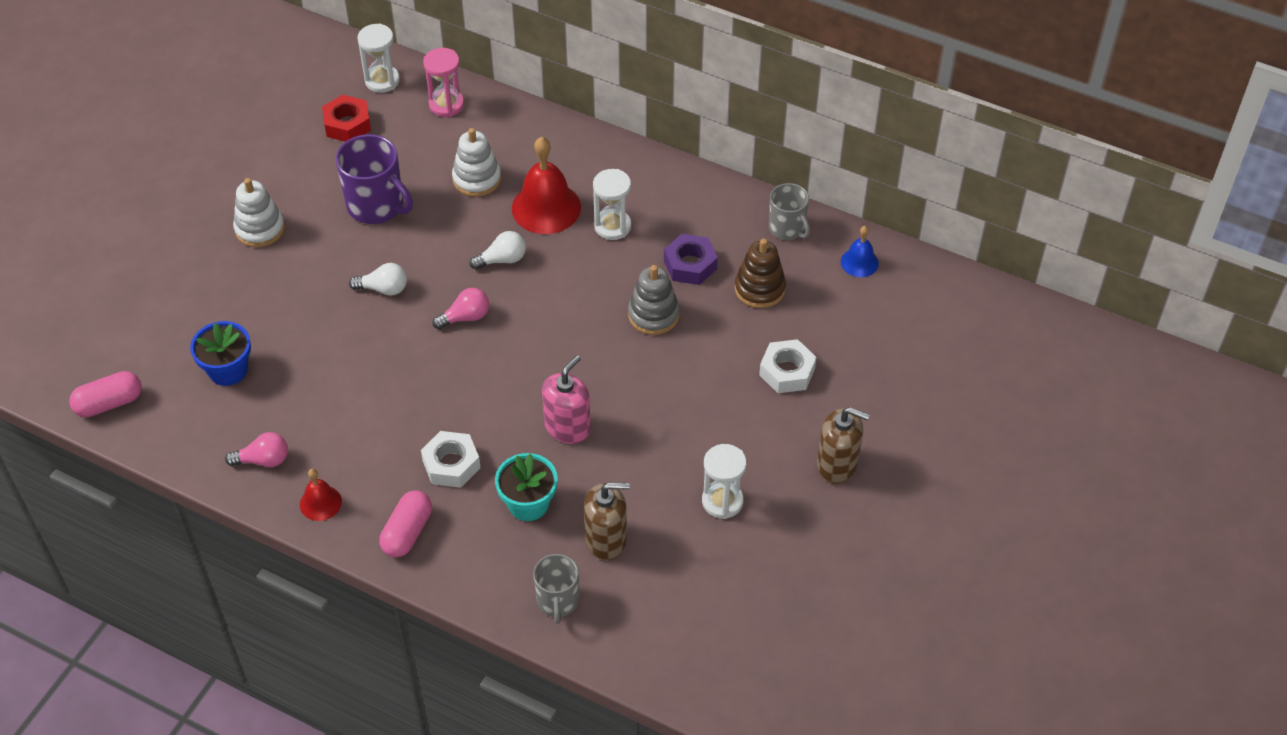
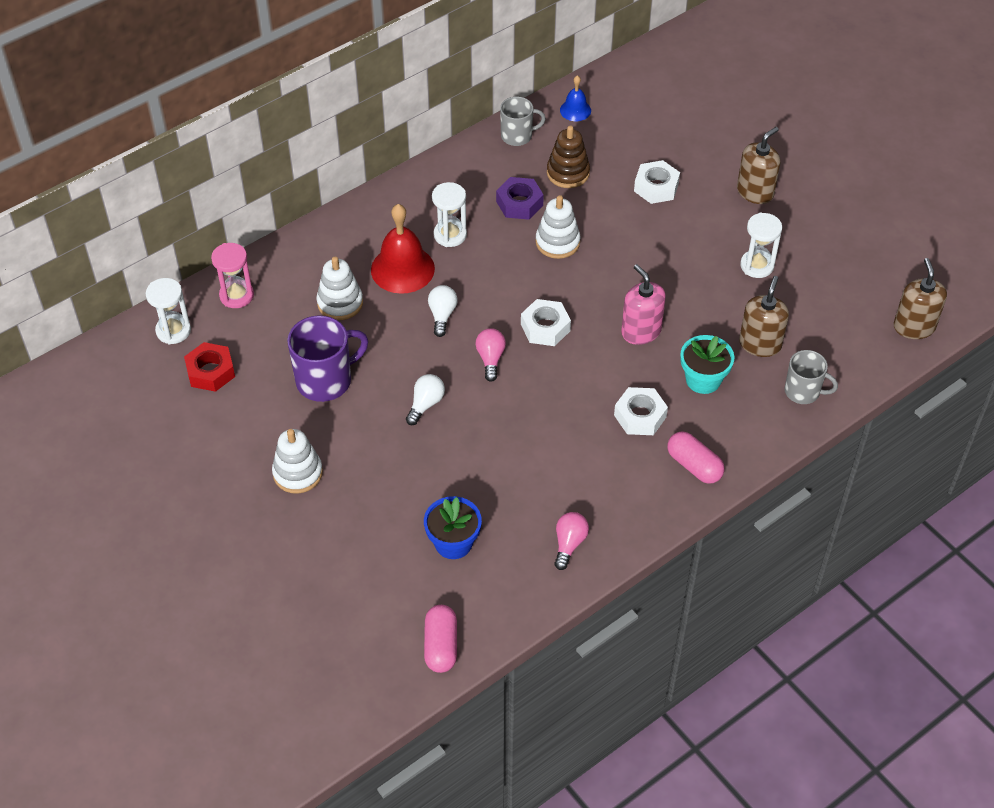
camera: 65 degrees left, 0 degrees up
(320, 503) = (635, 516): red bell -> none
(530, 346) = (545, 327): none -> white nut
(653, 315) = (557, 242): grey stacking toy -> white stacking toy
(714, 685) = (914, 327): none -> brown soap dispenser

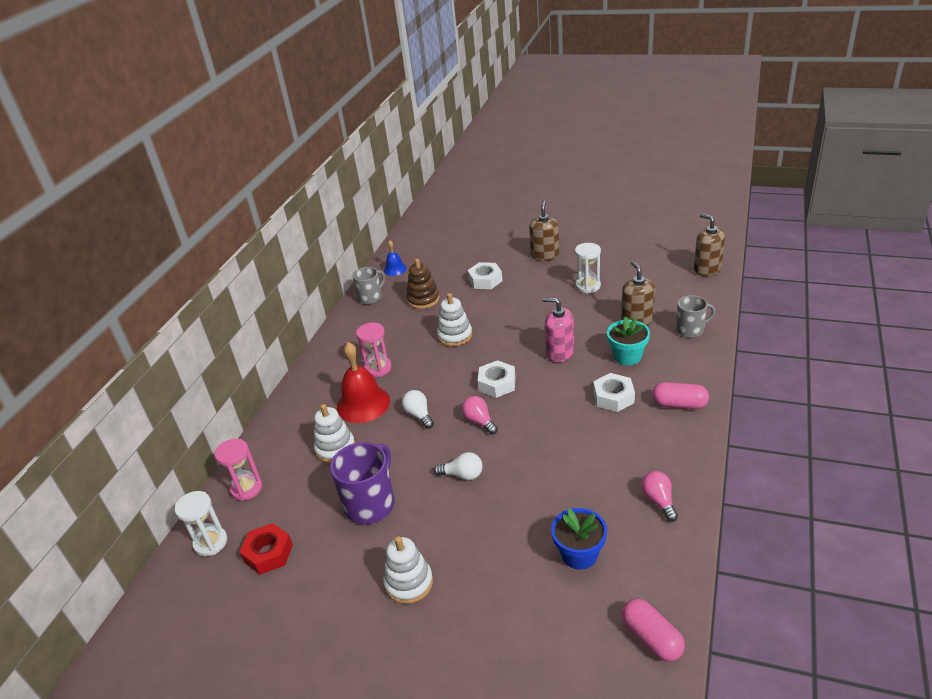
camera: 30 degrees left, 15 degrees down
(425, 404) = (462, 475): white light bulb -> white light bulb turned 105 degrees clockwise
(450, 235) = (378, 368): white hourglass -> pink hourglass
(519, 203) = (408, 329): purple nut -> none

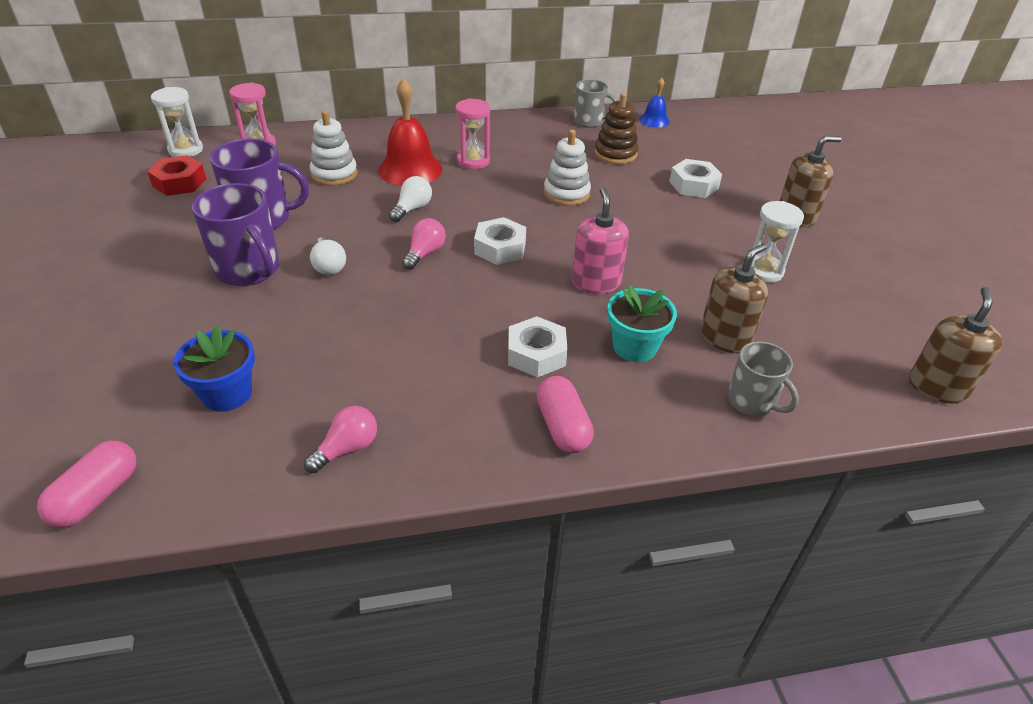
camera: 55 degrees right, 5 degrees up
(409, 583) = (156, 275): white stacking toy -> none
(438, 522) = (249, 270): none -> purple mug

